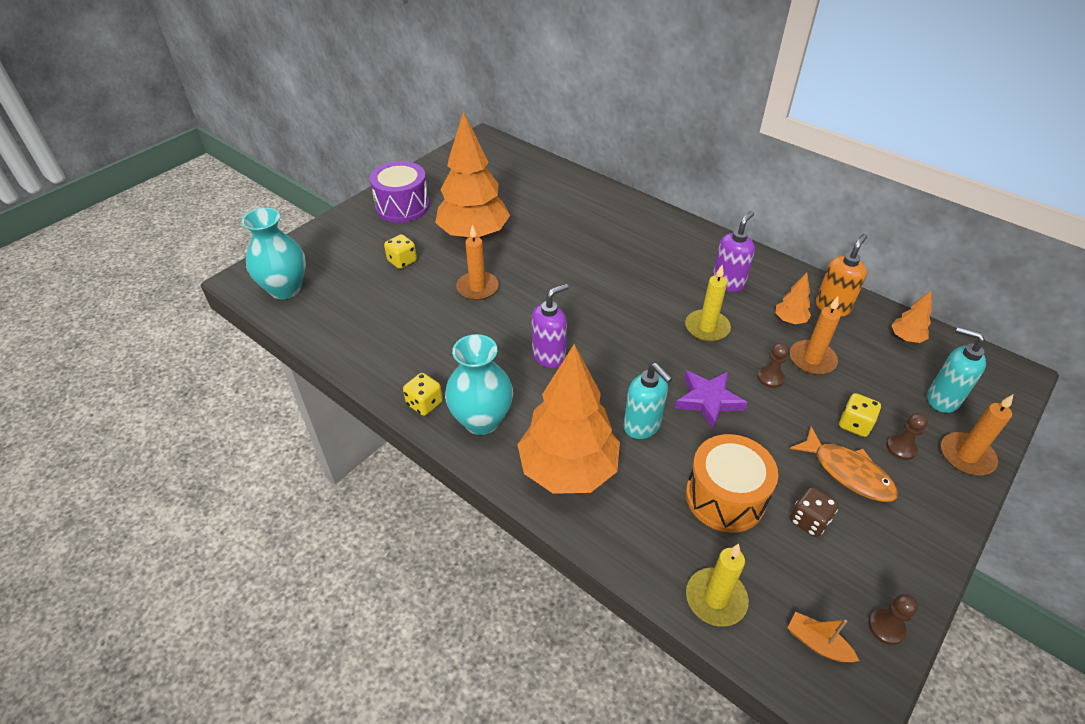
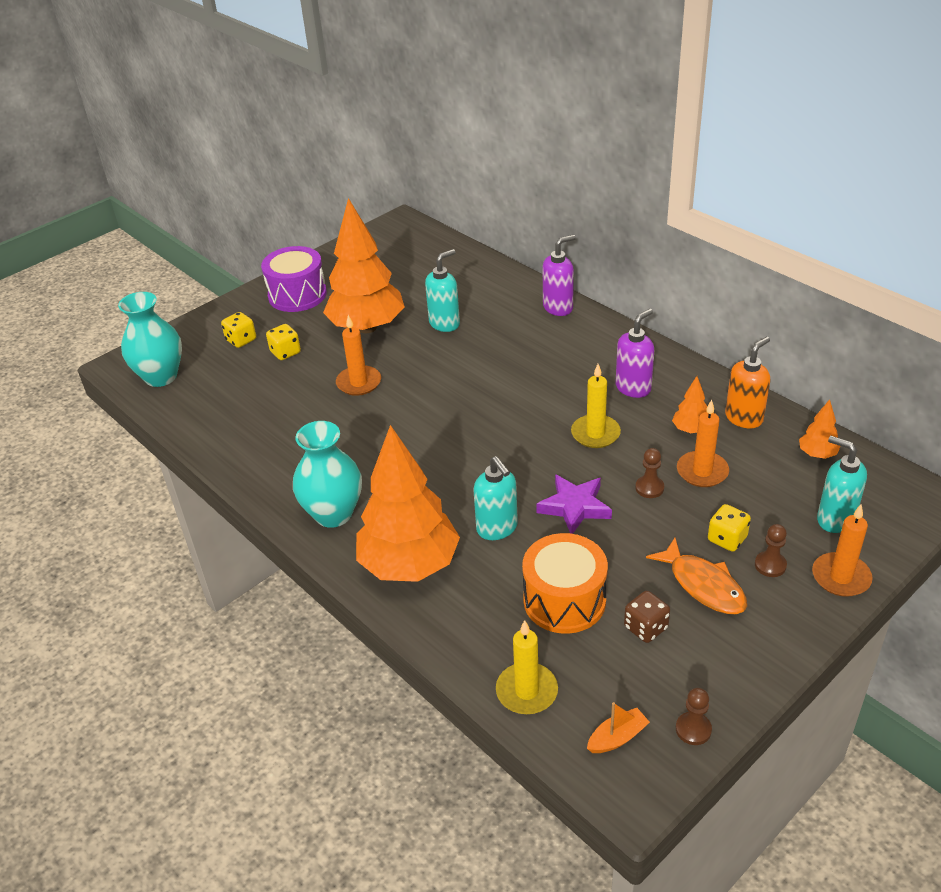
camera: 10 degrees right, 5 degrees down
(424, 403) = (279, 495): yellow dice -> yellow dice (241, 340)
(544, 229) = (444, 323): none -> turquoise soap dispenser
(549, 356) = (417, 455): purple soap dispenser -> purple soap dispenser (558, 308)
(817, 643) = (617, 737): orange boat -> orange boat turned 105 degrees clockwise

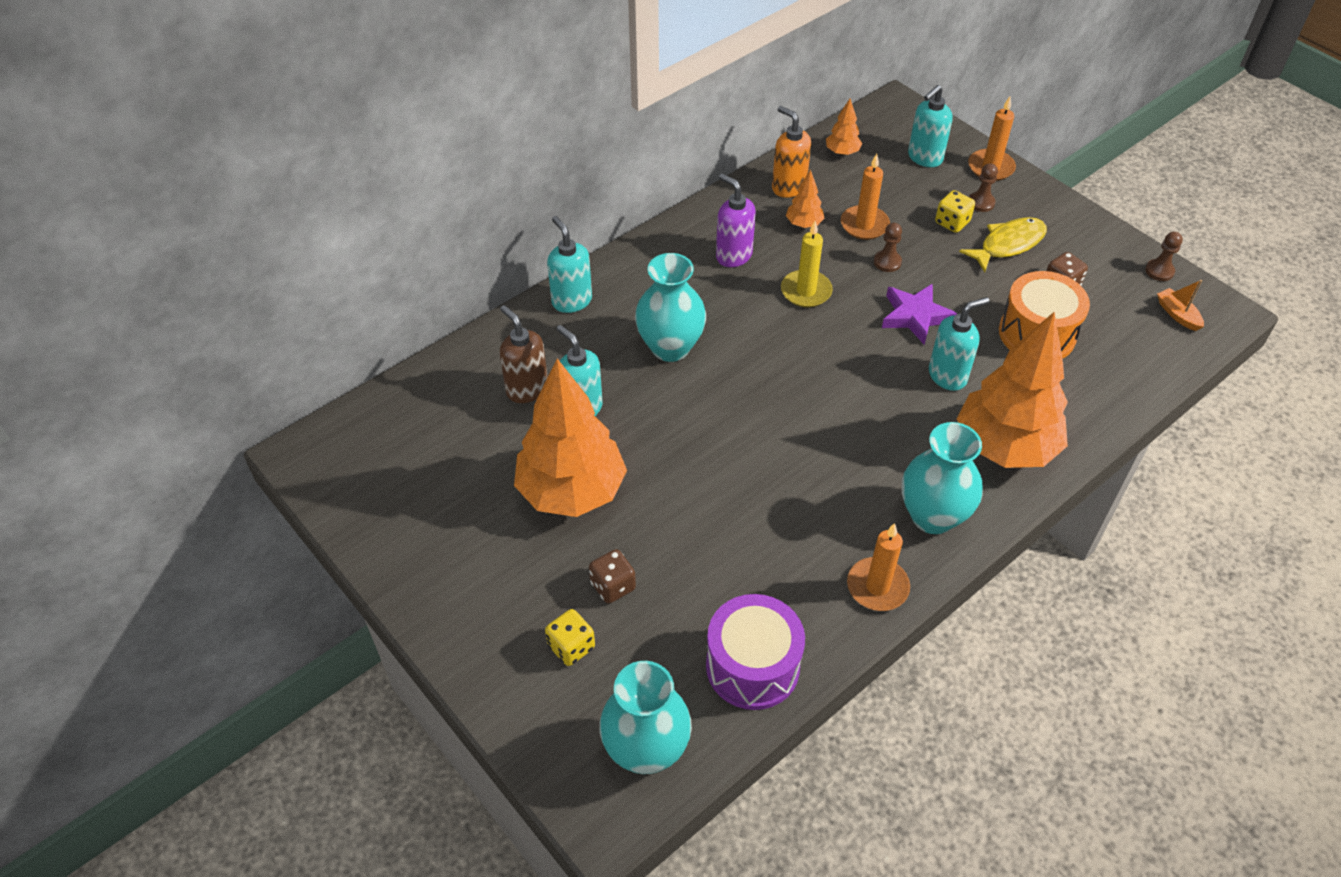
camera: 90 degrees left, 10 degrees up
(285, 352) = (613, 586): yellow dice -> brown dice
(297, 295) = (467, 580): purple drum -> purple drum (752, 666)
(359, 383) = (694, 498): orange candle -> orange candle (877, 587)
(462, 298) = (527, 389): none -> brown soap dispenser
(513, 360) = (670, 347): none -> turquoise vase
(526, 691) = (1143, 366): yellow candle -> none
(558, 308) = (571, 301): purple soap dispenser -> turquoise soap dispenser
(703, 585) = (1008, 244): orange fish -> yellow fish

